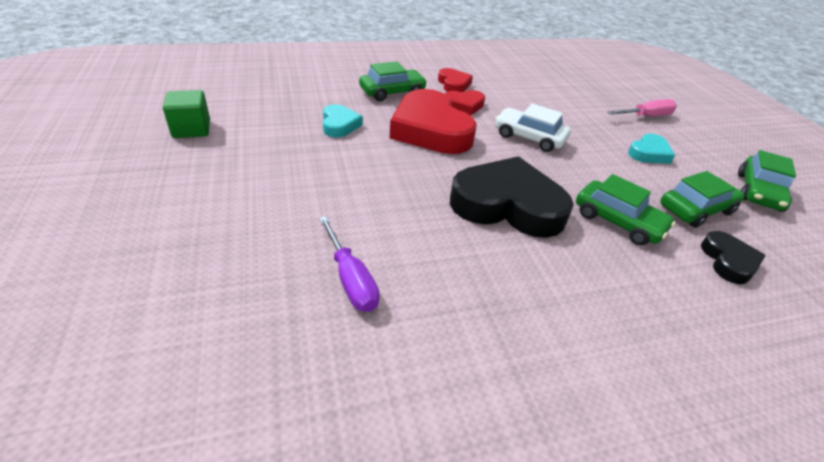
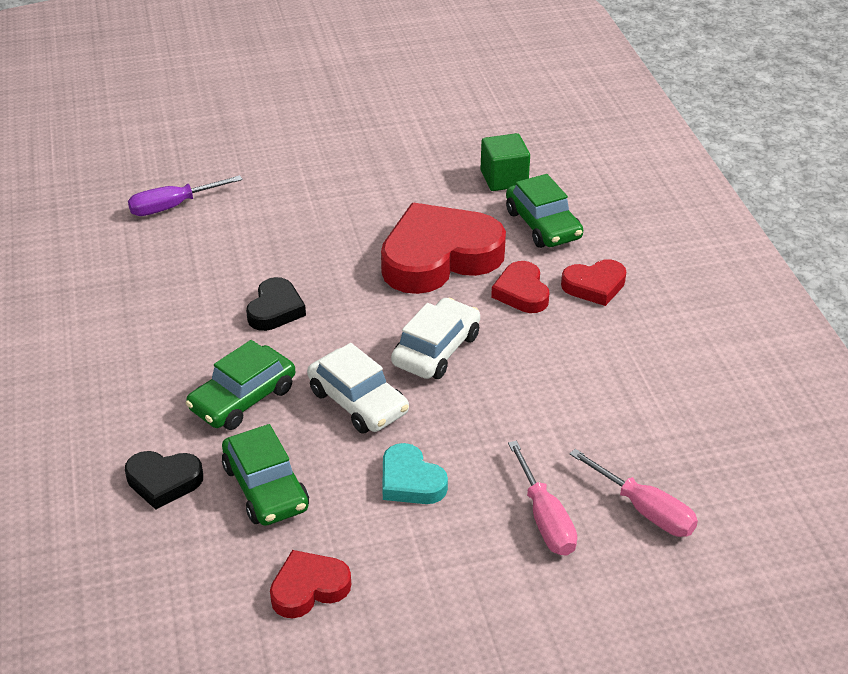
camera: 95 degrees right, 0 degrees up
(191, 129) = (406, 95): green cube -> green cube (504, 178)
(339, 125) = (436, 185): turquoise heart -> none
(507, 205) = (275, 309): black heart -> black heart, size x0.49
(593, 169) = (358, 402): none -> white car
(622, 92) = (645, 510): none -> pink screwdriver
(758, 192) = (309, 588): green car -> red heart

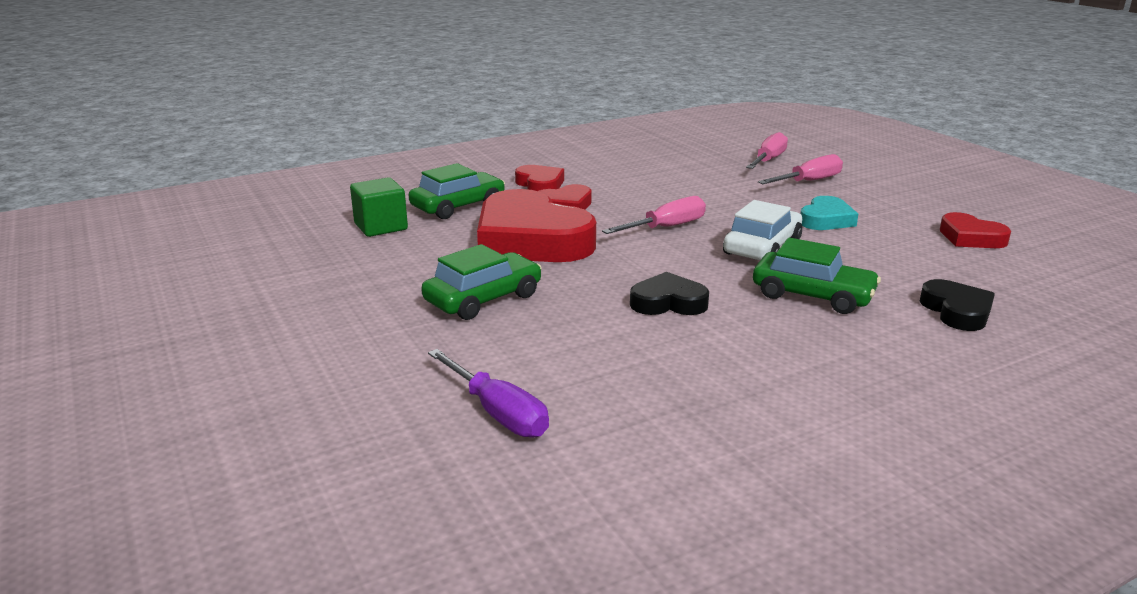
camera: 105 degrees left, 15 degrees down
(266, 487) = (902, 267): green car -> green car (483, 299)
(436, 350) = (667, 227): white car -> pink screwdriver

